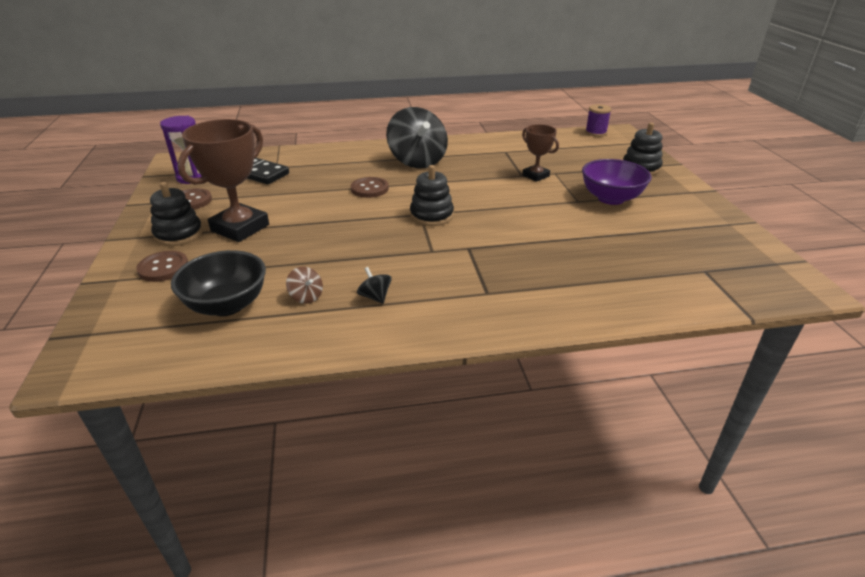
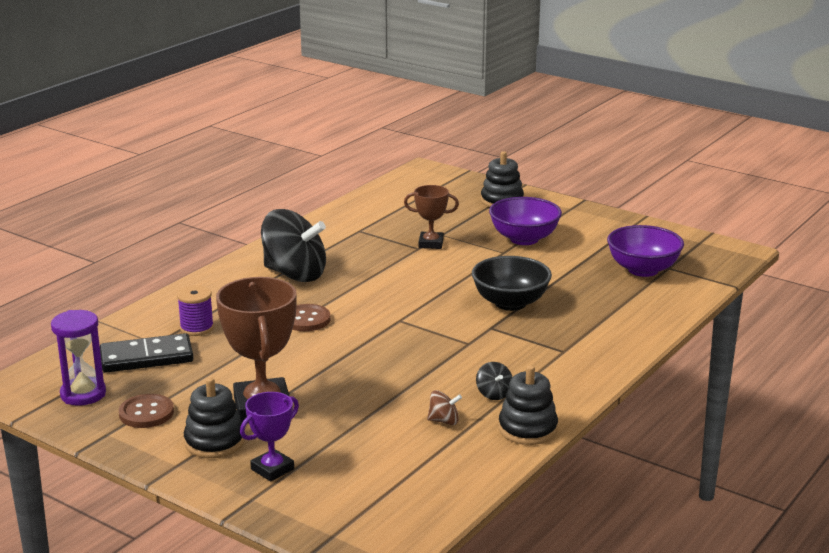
camera: 45 degrees left, 10 degrees down
(163, 268) = (272, 469): brown button -> purple trophy
(227, 305) = (396, 459): black bowl -> black bowl (510, 303)
(375, 297) = (494, 394): black spinning top -> black spinning top turned 120 degrees counterclockwise
(431, 215) = (412, 317): black stacking toy -> black stacking toy (527, 429)
(595, 133) = (406, 178): purple spool -> purple spool (197, 328)
(675, 262) = (643, 270): none -> purple bowl

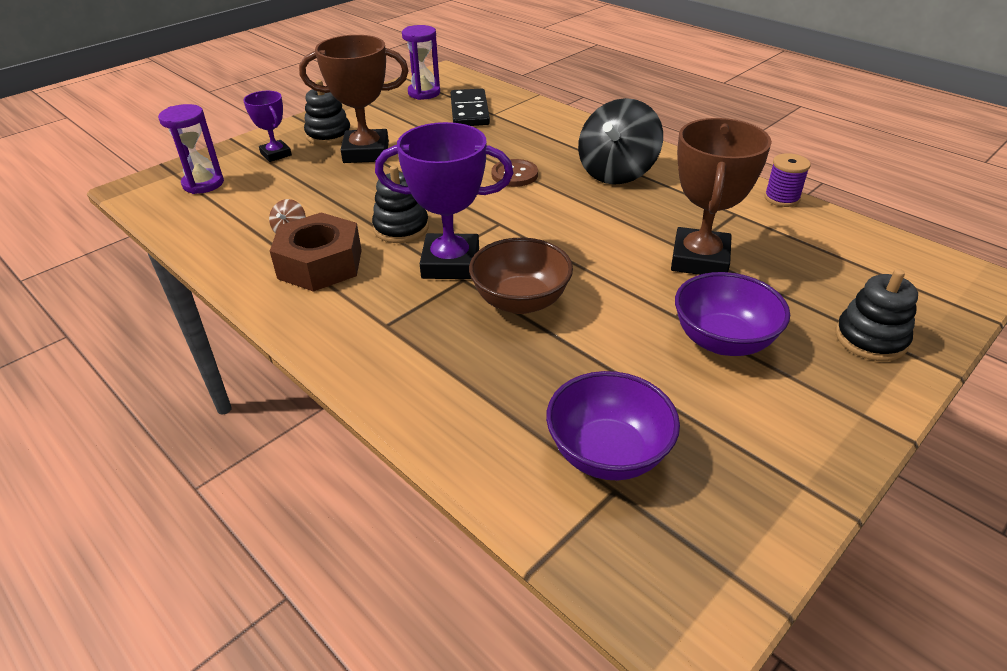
camera: 100 degrees right, 15 degrees up
(146, 413) = (385, 112): brown button -> none
(197, 328) = (513, 128): purple spool -> purple spool (781, 198)
(357, 504) = (203, 184): none -> purple hourglass
(431, 243) = (700, 259): brown trophy -> brown trophy, size x1.79
(470, 334) = (450, 263): none -> purple trophy
(494, 394) = (320, 264): black spinning top -> brown nut
(510, 303) = (520, 301): black bowl -> brown bowl
(527, 429) = (243, 276): black stacking toy -> black stacking toy (401, 228)

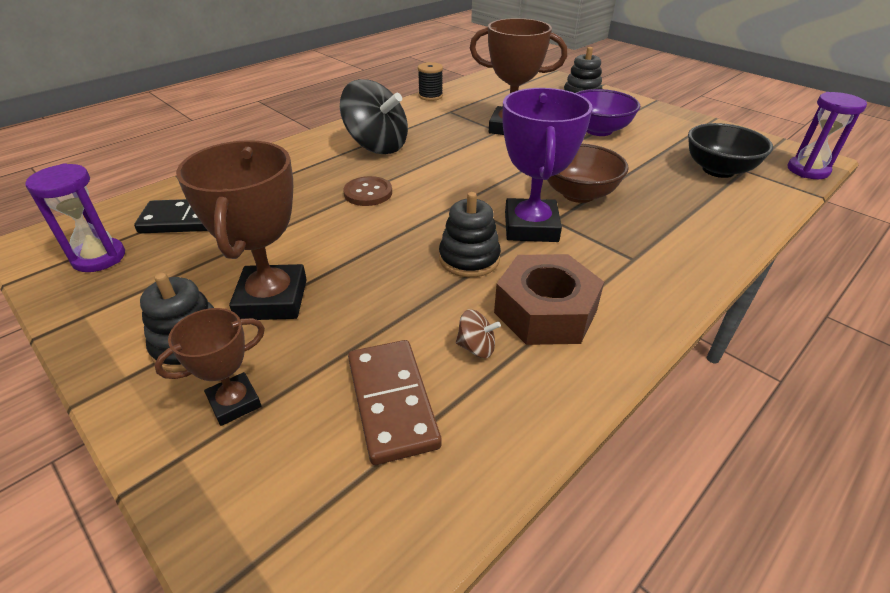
camera: 90 degrees left, 0 degrees up
(203, 184) = (315, 492): purple hourglass -> purple hourglass (807, 170)
(254, 201) = (392, 402): none -> brown domino
(276, 154) = (234, 402): purple trophy -> brown trophy
(607, 453) = (718, 170): purple bowl -> black bowl
(781, 198) = (430, 96): purple spool -> black spool

